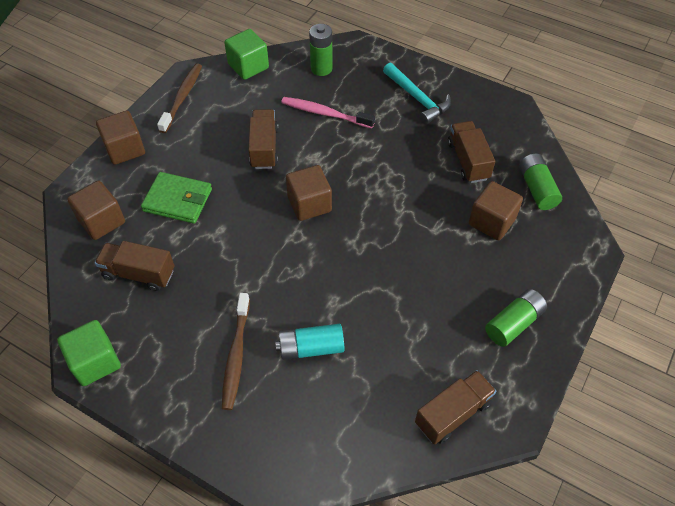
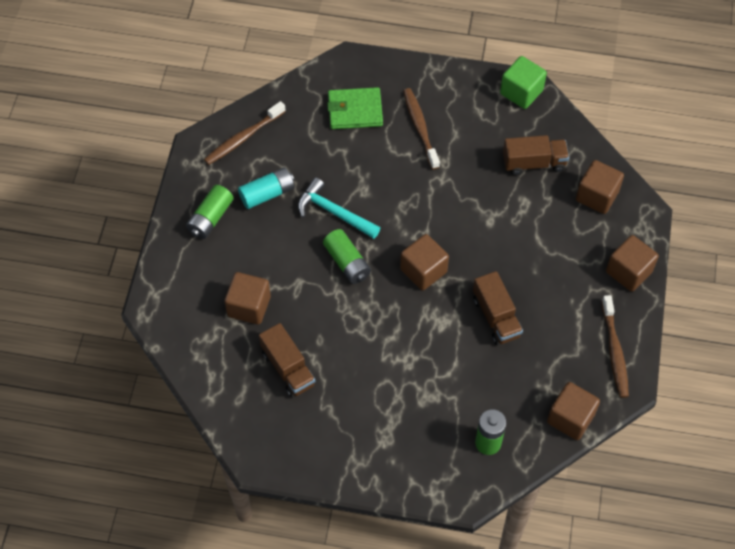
camera: 160 degrees right, 5 degrees up
(178, 200) = (544, 236): green wallet -> green wallet (355, 111)
(248, 66) = (570, 418): green cube -> brown cube
(311, 348) = (366, 150): turquoise battery -> turquoise battery (267, 194)
(325, 113) = (456, 380): pink toothbrush -> none
(417, 98) = (365, 434): turquoise hammer -> turquoise hammer (333, 212)
(453, 413) = (243, 138): brown truck -> brown toothbrush
(537, 188) = (212, 357): green battery -> green battery (347, 262)

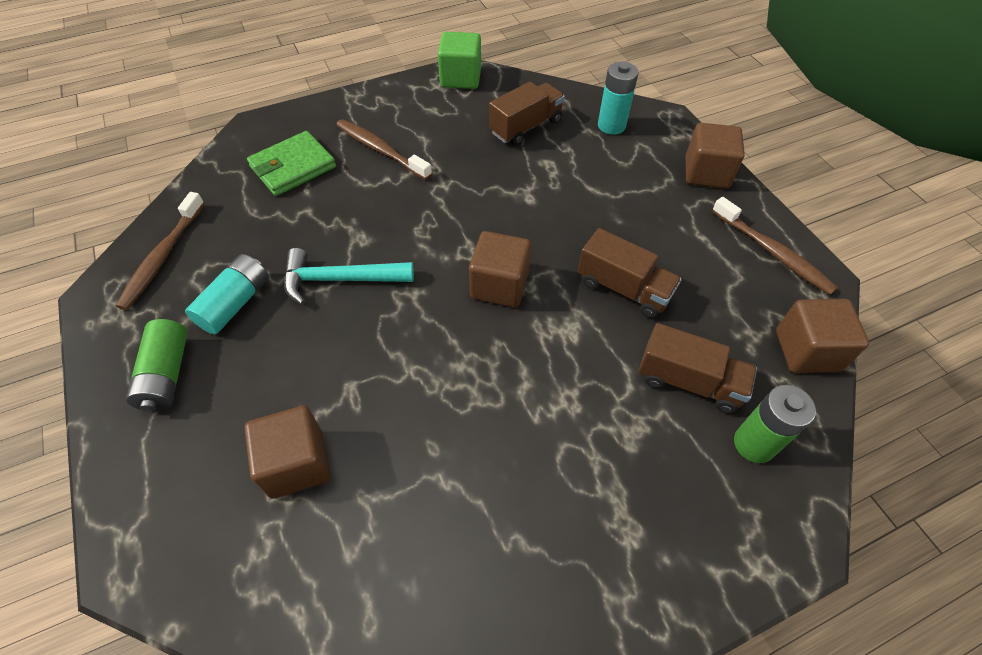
camera: 35 degrees left, 5 degrees down
(288, 368) = (415, 519): brown truck -> brown truck (689, 381)
(347, 262) = (398, 327): green battery -> none
(597, 196) = (611, 125): brown cube -> turquoise battery

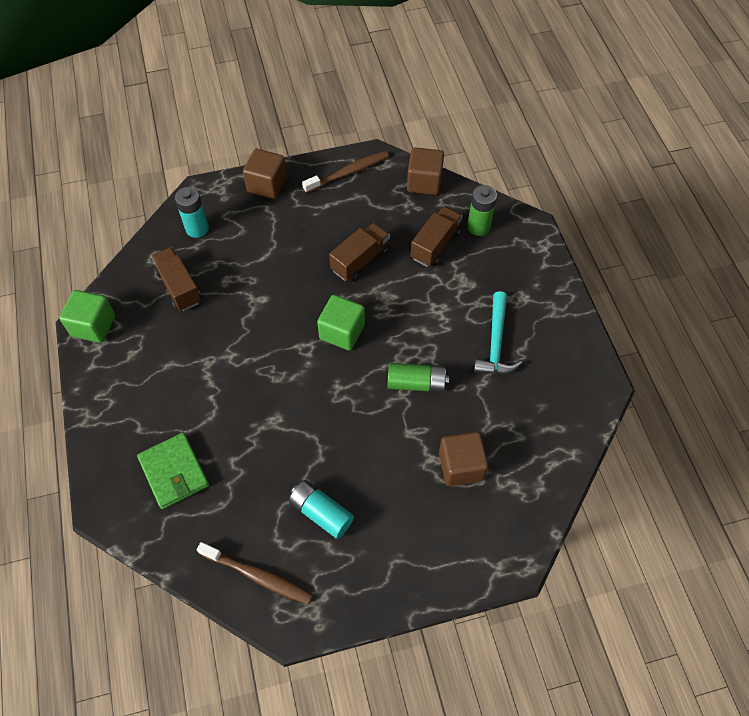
camera: 80 degrees left, 5 degrees up
(167, 375) = (379, 557): green battery -> green battery (416, 383)
(340, 279) = (314, 436): turquoise hammer -> turquoise hammer (496, 343)
(380, 150) = (173, 399): brown toothbrush -> none
(499, 285) = (342, 332): brown cube -> green cube

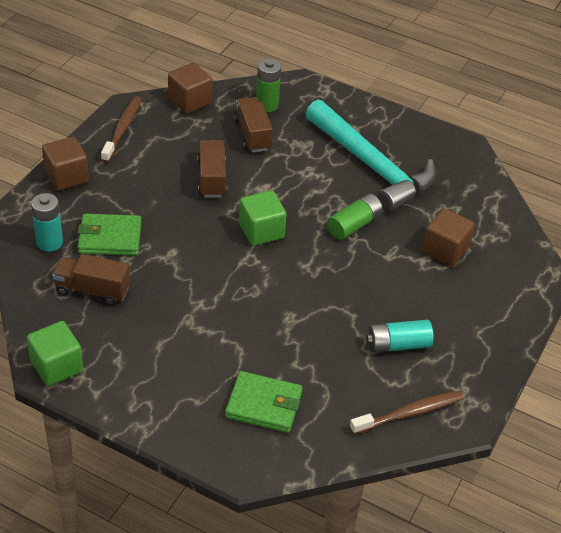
camera: 50 degrees left, 15 degrees down
(237, 255) = (110, 238): none -> green wallet
(496, 343) = (372, 166): turquoise hammer -> turquoise hammer, size x1.80

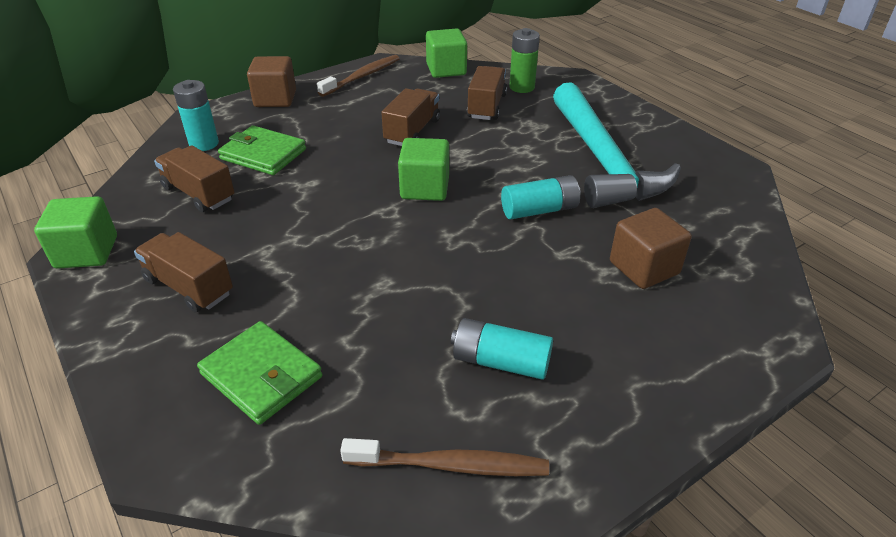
camera: 30 degrees right, 5 degrees down
(160, 365) = (189, 287): none -> brown truck
(190, 101) = (446, 69): brown cube -> green cube
(354, 225) = (539, 210): green battery -> turquoise battery

